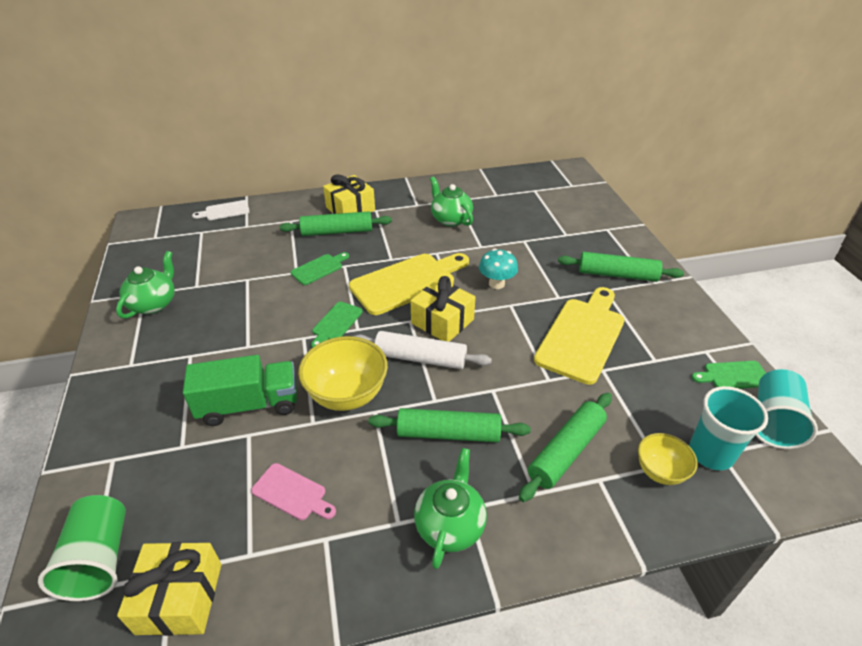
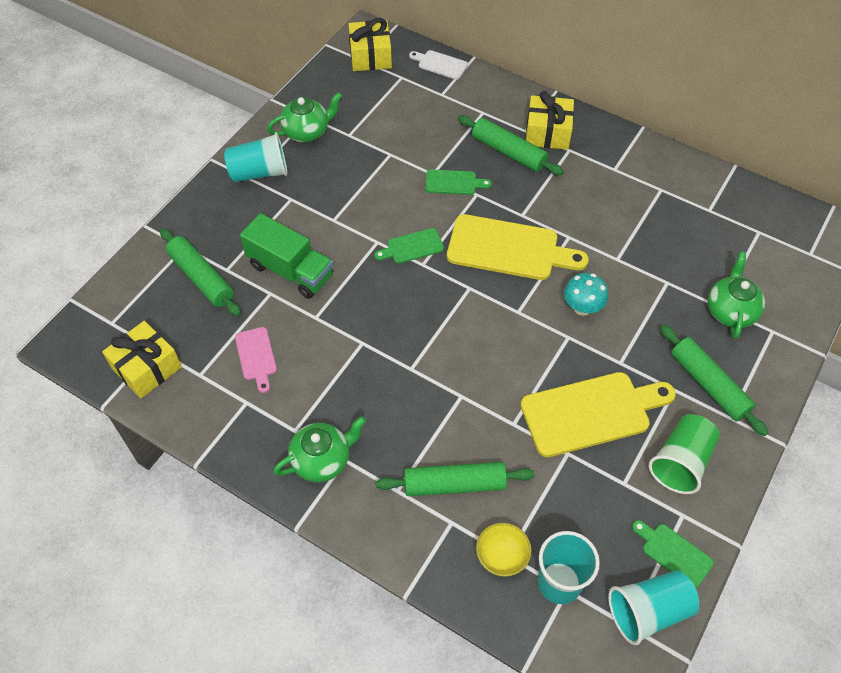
camera: 45 degrees right, 15 degrees up
(99, 559) = (129, 309): green cup -> green cup (681, 462)
(136, 355) = (259, 173): none -> turquoise cup
(347, 395) = (358, 314): yellow bowl -> none
(420, 358) = (439, 327): white rolling pin -> none
(442, 321) = (493, 308): yellow gift -> yellow gift (370, 56)
(448, 433) = (391, 401): green rolling pin -> green rolling pin (201, 278)
(450, 219) = (626, 208): green teapot -> green teapot (730, 311)

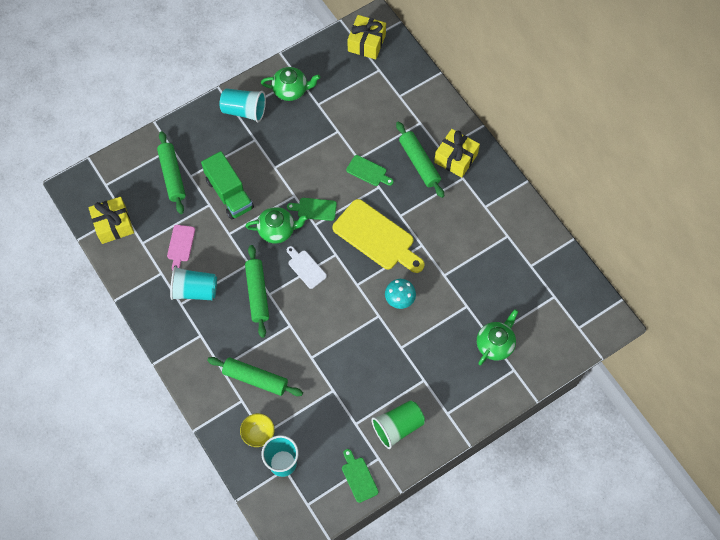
camera: 25 degrees right, 10 degrees up
(322, 460) = (187, 329): green teapot -> green teapot (277, 230)
(440, 64) = (412, 70): white cutting board -> white cutting board (306, 268)
(590, 413) = (362, 371): yellow cutting board -> none
(648, 611) = (323, 502): turquoise cup -> turquoise cup (195, 290)
(708, 385) = (447, 386): green rolling pin -> green rolling pin (257, 293)

